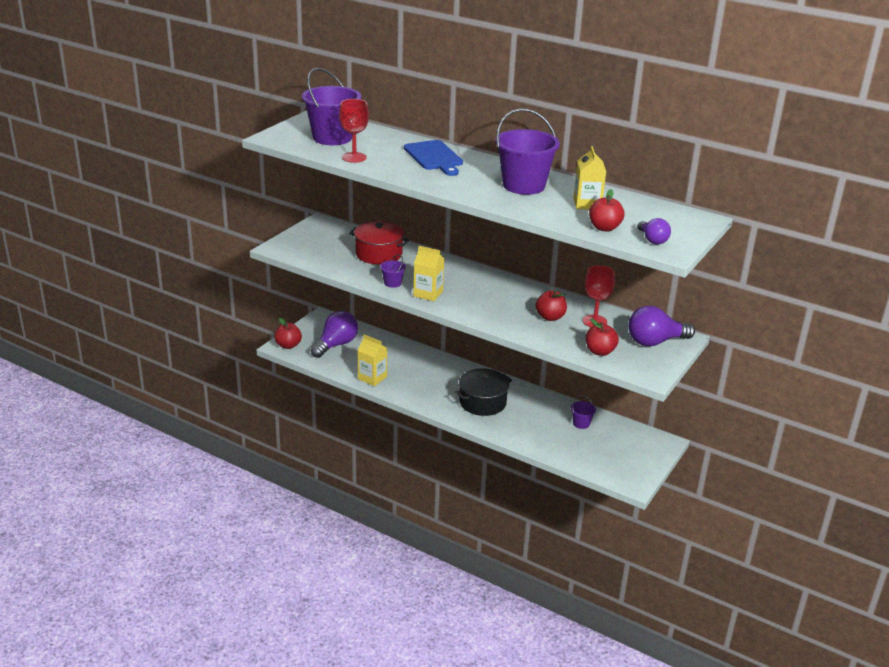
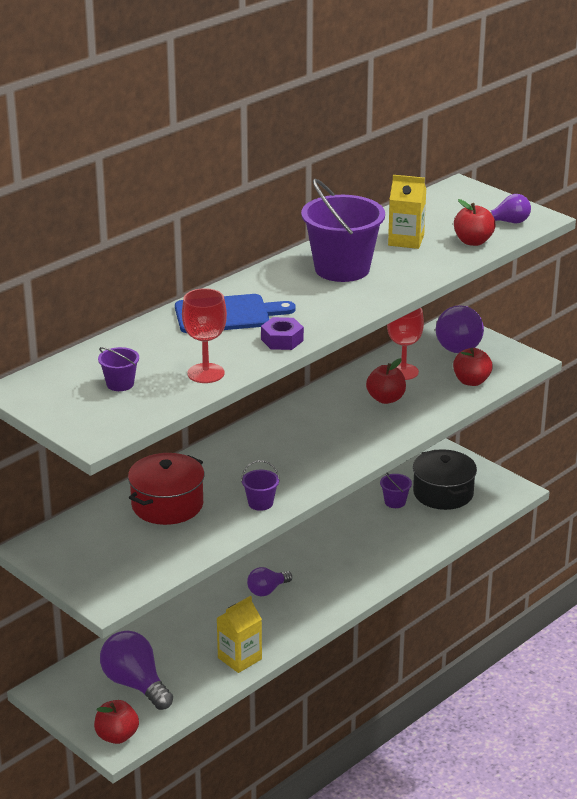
camera: 75 degrees left, 0 degrees up
(332, 138) = (120, 384): purple bucket -> purple bucket, size x0.44
(407, 174) = (282, 340): none -> purple nut
(428, 294) = (299, 478): yellow carton -> none
(447, 380) = (267, 590): none -> purple light bulb
(482, 402) = (329, 569): black pot -> black pot (443, 493)

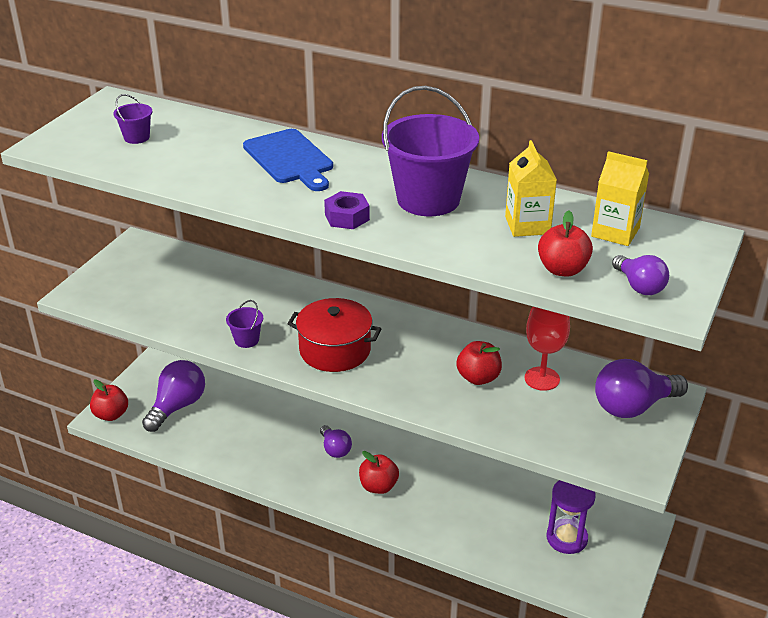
camera: 70 degrees right, 5 degrees up
(167, 505) = (223, 290): red pot -> red pot (335, 350)
(206, 373) = (170, 171): red goblet -> none
(239, 658) = (231, 457): yellow carton -> yellow carton (615, 232)
(267, 590) = (335, 449): purple light bulb -> purple light bulb turned 150 degrees counterclockwise
(282, 340) = (253, 195): purple nut -> purple nut (347, 217)
(395, 502) = (526, 503): purple bucket -> none
(443, 493) = (566, 538): black pot -> purple hourglass
(471, 381) = (558, 434): red apple -> red apple (378, 486)

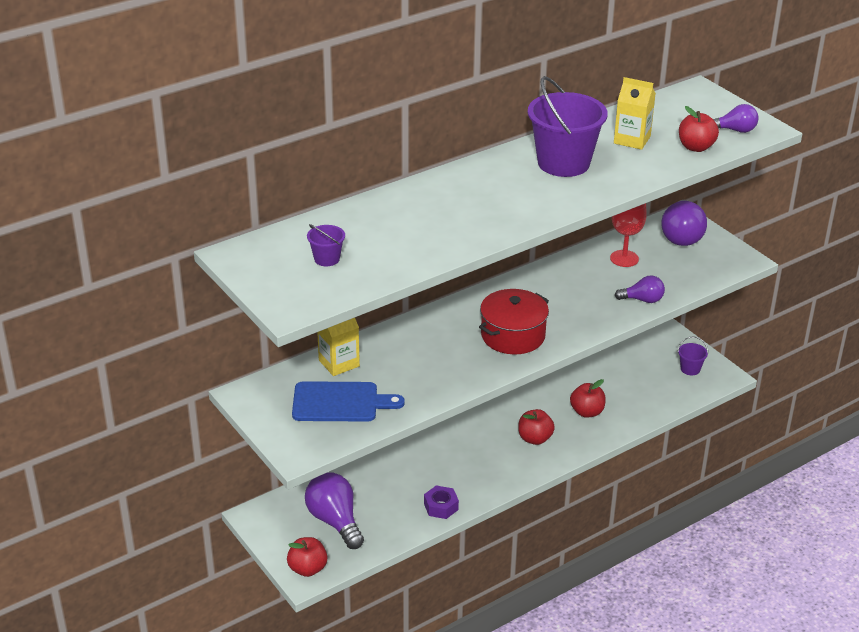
camera: 60 degrees left, 0 degrees up
(246, 340) = (460, 375): purple bucket -> purple bucket (690, 369)
(290, 159) = (444, 199): blue cutting board -> blue cutting board (340, 402)
(335, 449) = (473, 446): purple light bulb -> purple light bulb (642, 300)
(347, 217) = (558, 201): purple nut -> purple nut (441, 506)
(478, 378) = (601, 284): red apple -> red apple (587, 412)
(566, 538) = (656, 370): purple hourglass -> none
(615, 232) = (667, 114): yellow carton -> yellow carton (339, 363)

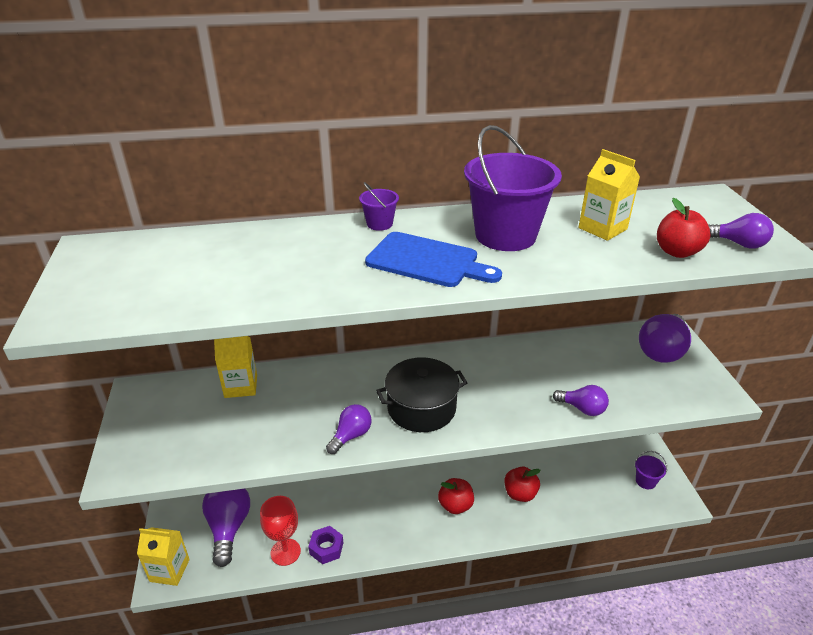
camera: 25 degrees right, 0 degrees up
(307, 569) = (169, 570): red apple -> yellow carton
(327, 259) = (161, 274): purple bucket -> purple bucket (379, 224)
(340, 402) = (205, 428): blue cutting board -> blue cutting board (427, 261)
(471, 372) = (351, 436): none -> purple light bulb
(513, 335) = (421, 408): red pot -> black pot
(624, 258) = (587, 358): red goblet -> red goblet (285, 552)

